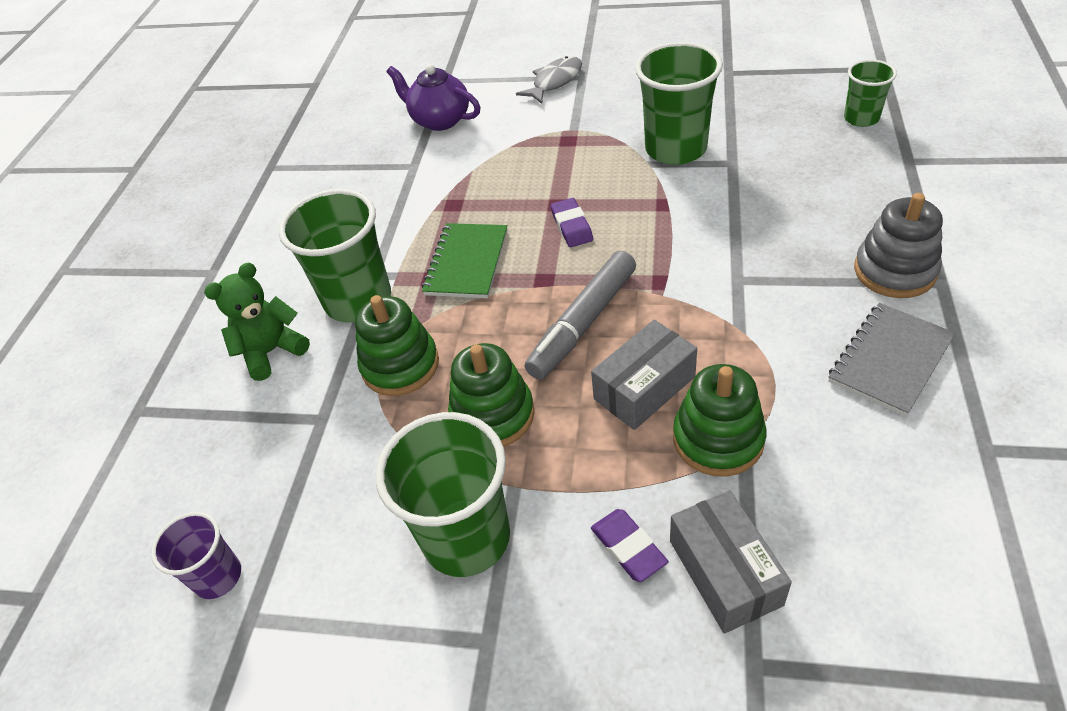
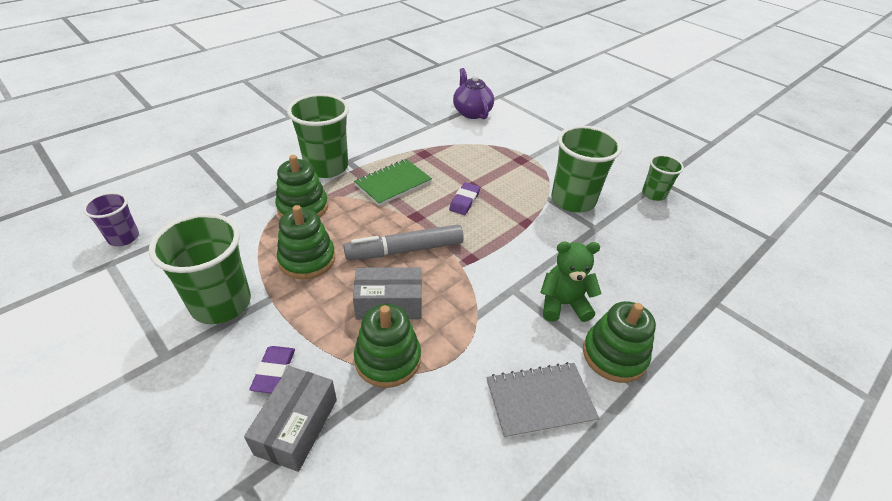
camera: 30 degrees right, 5 degrees down
(271, 351) = (265, 164): green teddy bear -> green teddy bear (563, 304)
(555, 82) = (553, 128): grey fish -> none
(861, 118) = (714, 257): green cup -> green cup (654, 194)
(894, 271) = (614, 355): grey stacking toy -> green stacking toy

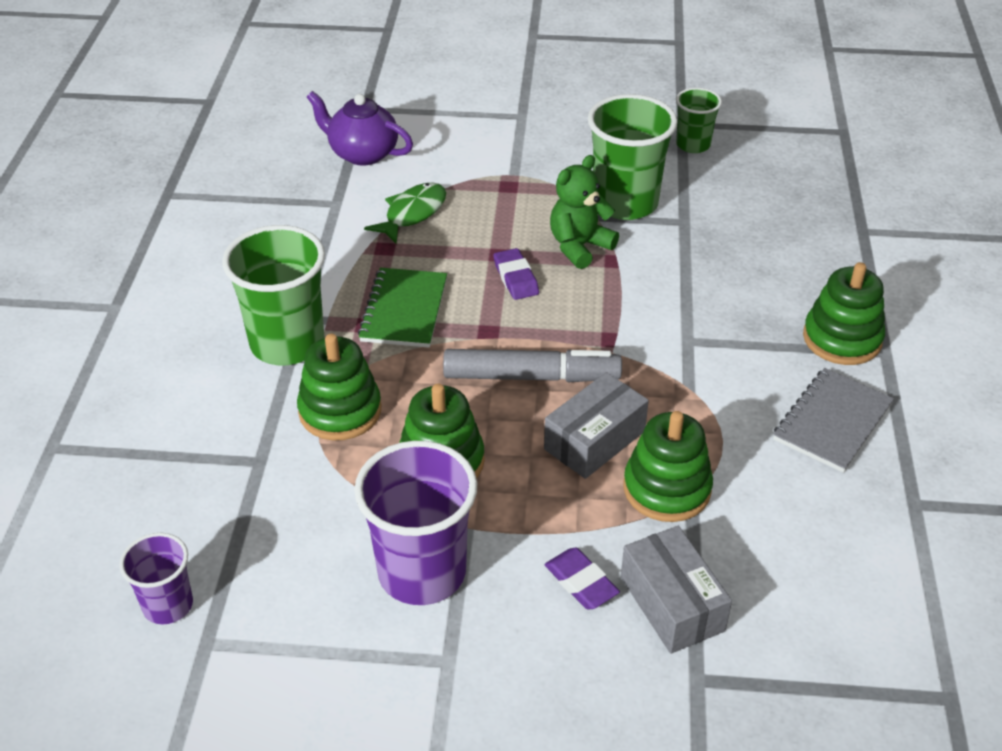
camera: 40 degrees left, 0 degrees up
(221, 303) = (422, 572): green cup -> purple cup
(405, 250) = (531, 376): grey marker -> grey marker turned 120 degrees counterclockwise
(457, 147) = (412, 213): none -> green fish
(563, 304) = (749, 323): green teddy bear -> green teddy bear (579, 247)

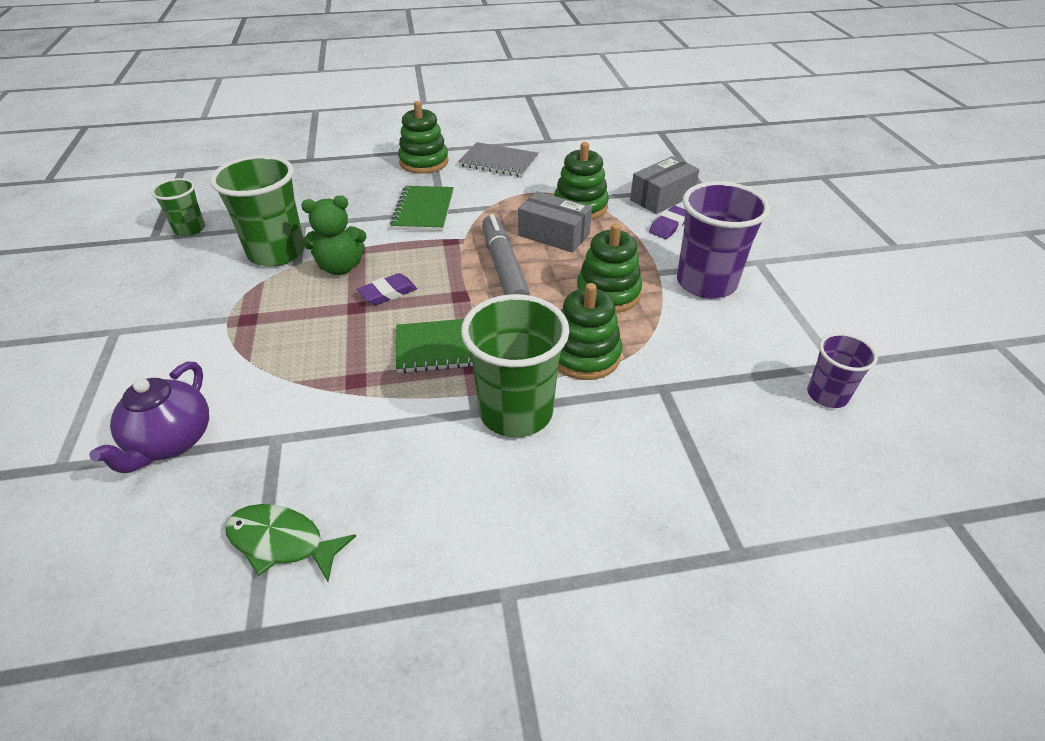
camera: 105 degrees left, 0 degrees up
(412, 213) = (295, 373): green fish -> green fish (282, 542)
(579, 247) = (340, 267): green teddy bear -> green teddy bear turned 45 degrees counterclockwise
(693, 323) = (423, 210): none -> green notebook

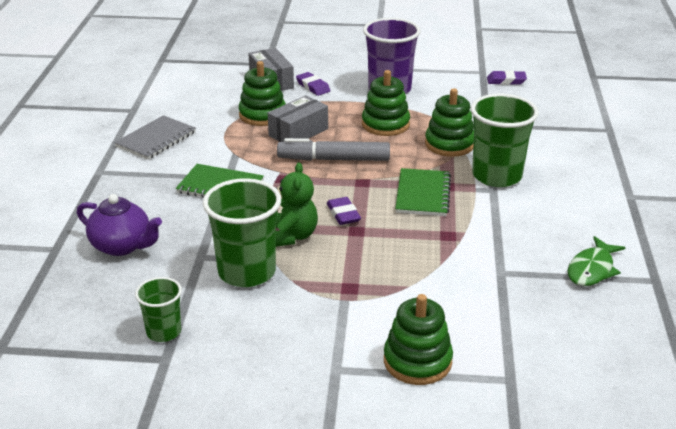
camera: 75 degrees left, 10 degrees down
(171, 441) = (493, 322): purple teapot -> purple teapot (122, 246)
(424, 162) = (123, 178): green stacking toy -> green stacking toy (417, 361)
(827, 395) = (506, 81): purple cup -> purple eraser

